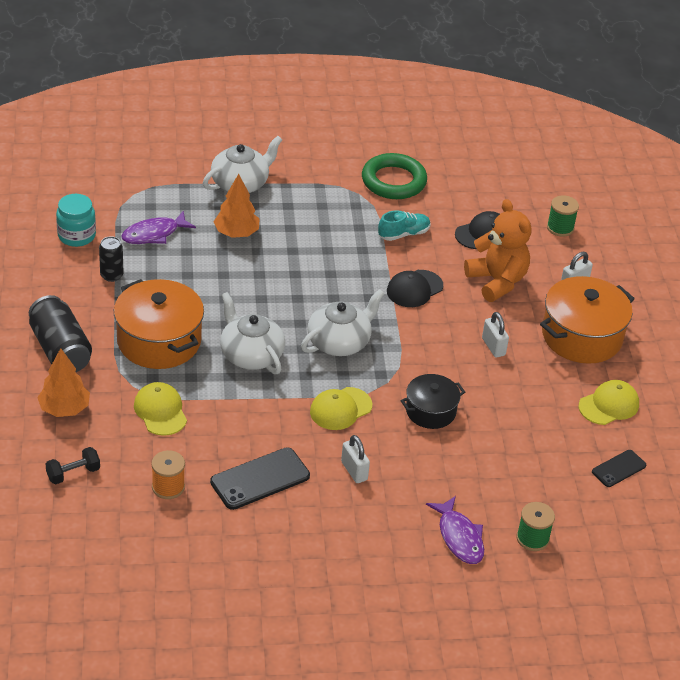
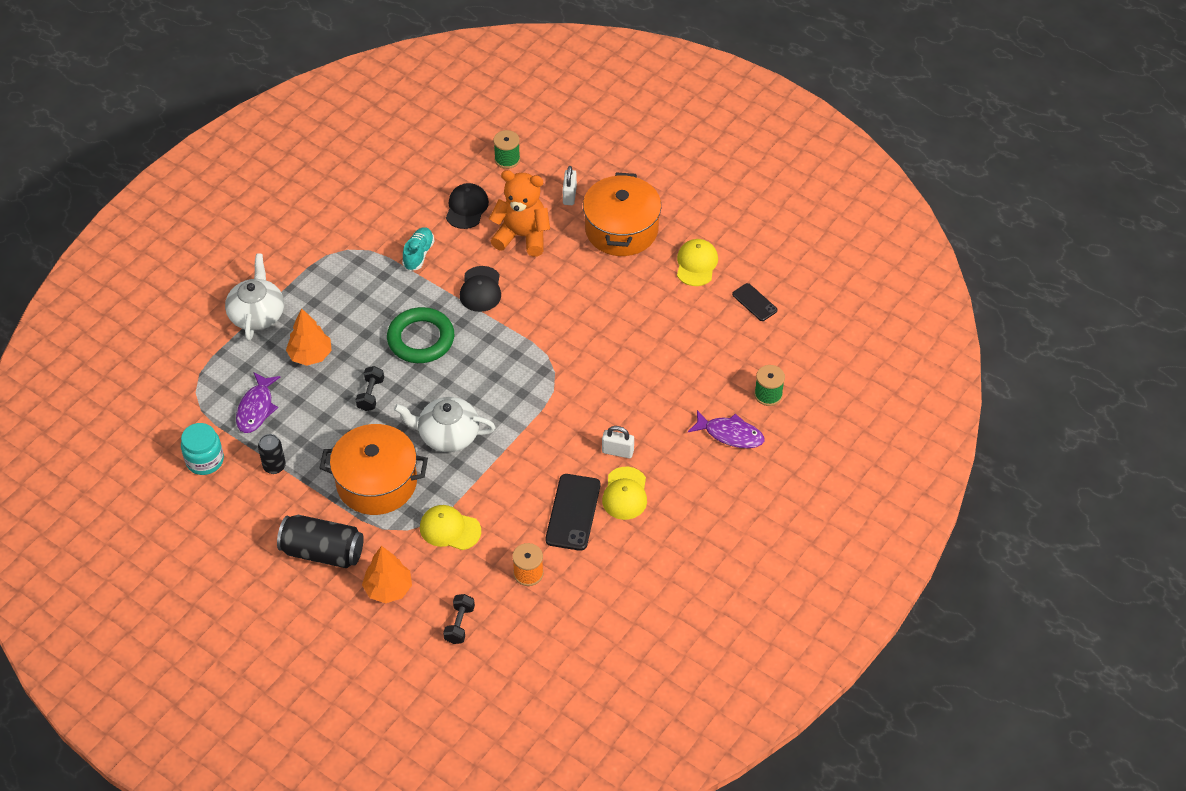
camera: 45 degrees left, 10 degrees up
(238, 287) = (371, 394): none -> black dumbbell
(339, 342) = (488, 372): white teapot -> none
(340, 409) = (553, 418): yellow cap -> yellow cap (625, 494)
(393, 181) = (356, 218): green ring -> green ring (421, 339)
(430, 411) = (606, 367): black pot -> none
(493, 347) = (582, 286): white padlock -> none
(618, 468) = (754, 302): black phone -> black phone turned 45 degrees counterclockwise

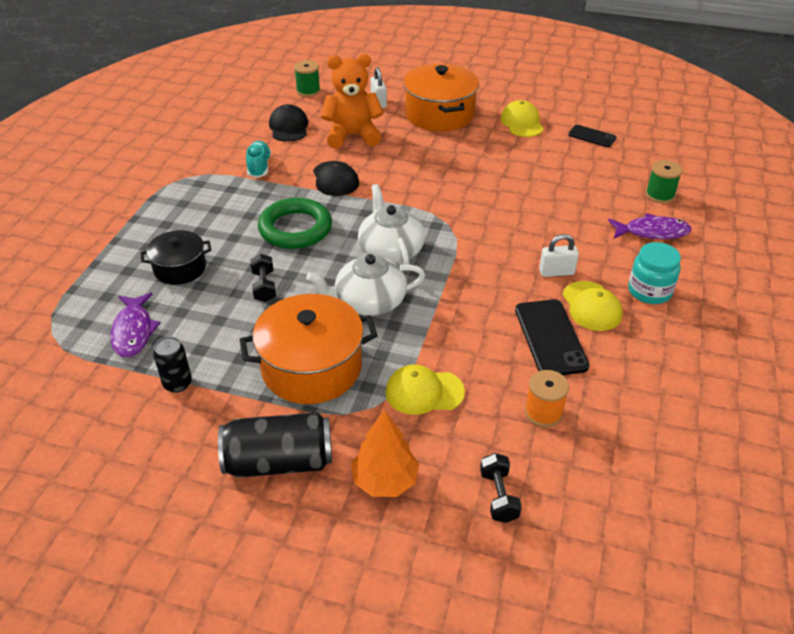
camera: 20 degrees left, 10 degrees down
(205, 460) = (84, 400): turquoise jar -> turquoise jar (649, 291)
(257, 314) = (104, 247): white teapot -> white teapot (390, 250)
(310, 355) = (180, 268): orange tree -> black pot

